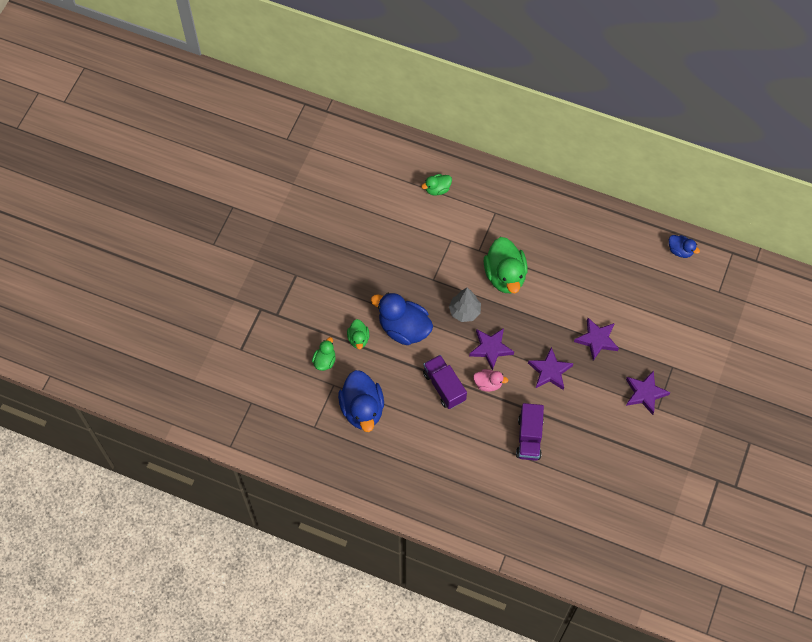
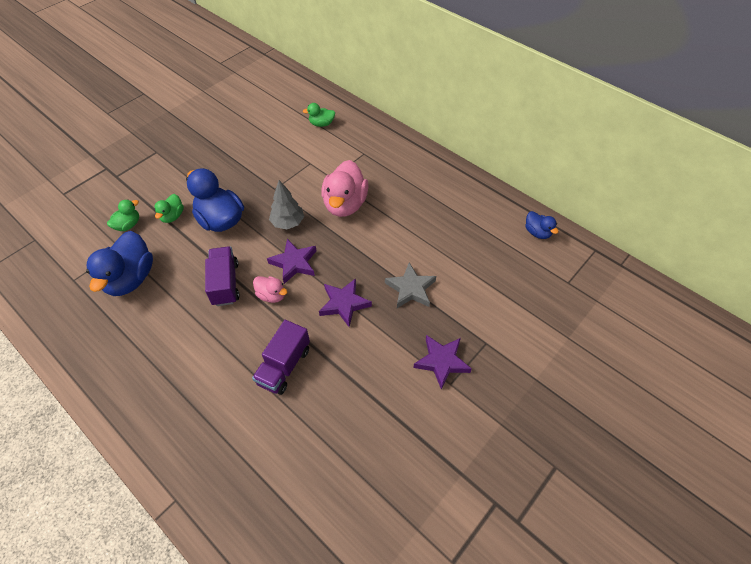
camera: 20 degrees right, 10 degrees down
(505, 276) = (345, 204): green duck -> pink duck
(597, 340) = (410, 289): purple star -> grey star

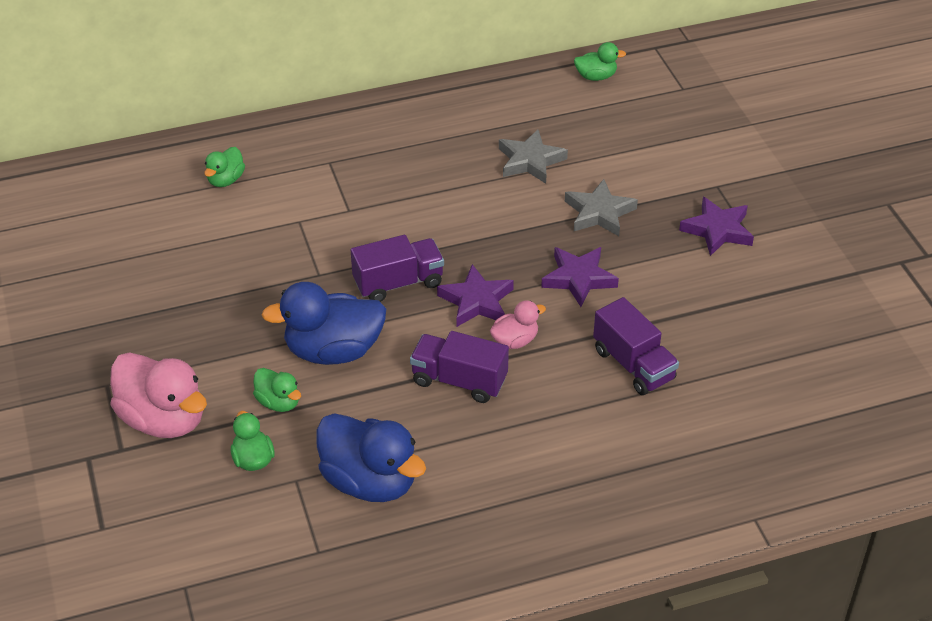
camera: 60 degrees left, 10 degrees down
(288, 223) = (398, 283): grey tree -> purple truck
(345, 204) = (411, 216): pink duck -> pink duck (164, 419)
(431, 235) = (530, 161): none -> grey star
(537, 232) = (596, 76): blue duck -> green duck

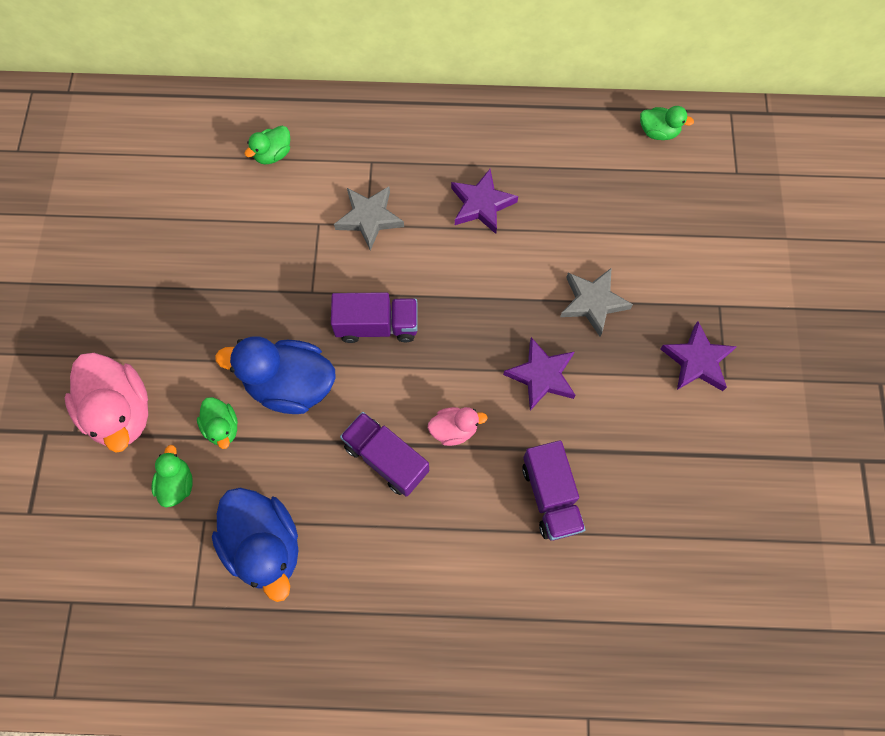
camera: 20 degrees right, 25 degrees up
(476, 301) = (438, 371): purple star -> purple star (481, 204)
(530, 161) = (554, 218): grey star -> grey star (369, 218)

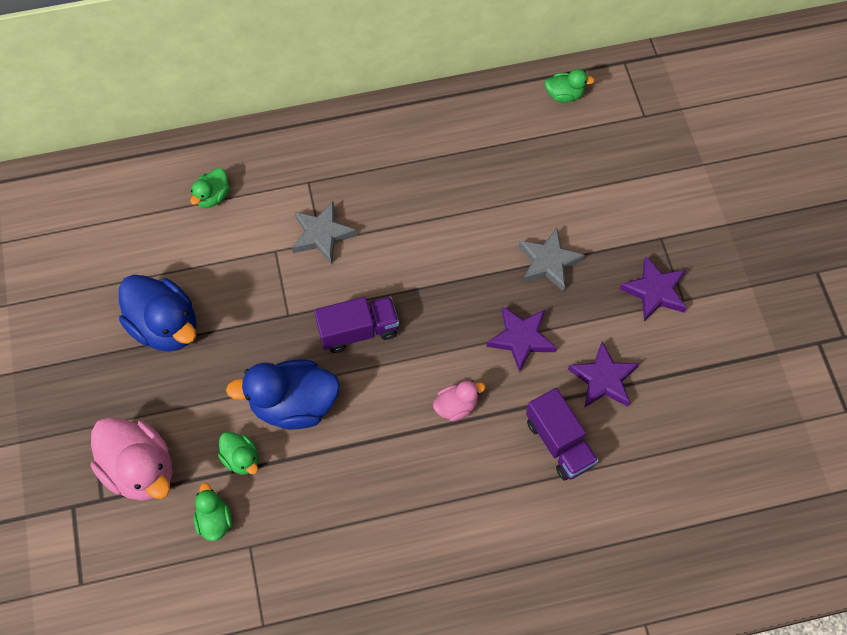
camera: 15 degrees left, 5 degrees down
(265, 545) = (313, 553): blue duck -> blue duck (165, 326)
(386, 458) = (402, 448): purple truck -> none
(481, 204) = (422, 197): purple star -> purple star (603, 379)

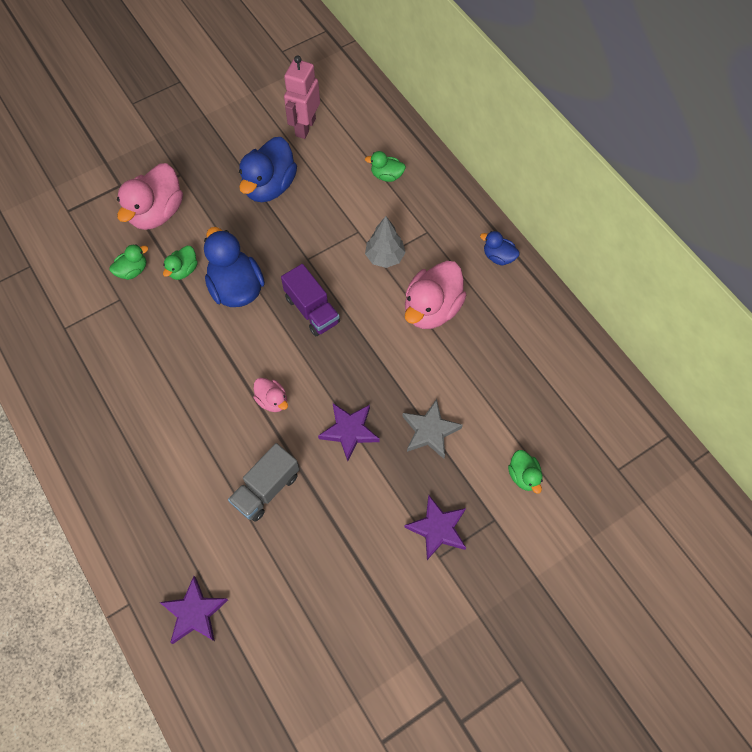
camera: 70 degrees right, 0 degrees up
(96, 260) = (305, 127): none -> pink robot
(322, 235) = (385, 257): grey star -> grey tree
(371, 126) = (498, 257): none -> blue duck
(407, 211) = (432, 309): none -> pink duck
(559, 443) = (266, 489): purple truck -> grey truck
(564, 95) = (605, 394): green duck -> green duck (523, 476)
(603, 379) = (336, 508): purple star -> purple star (194, 613)

